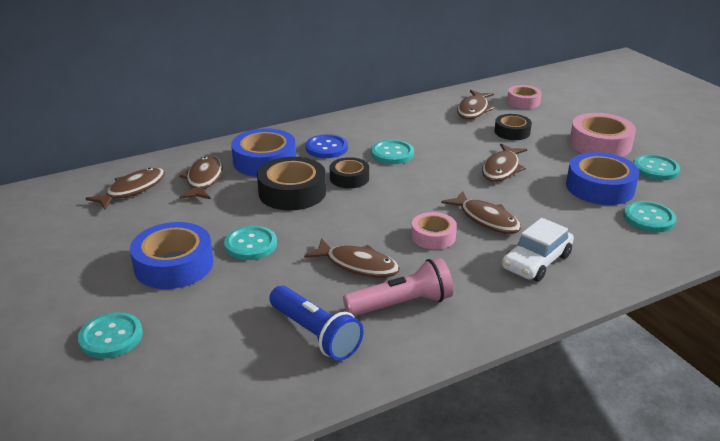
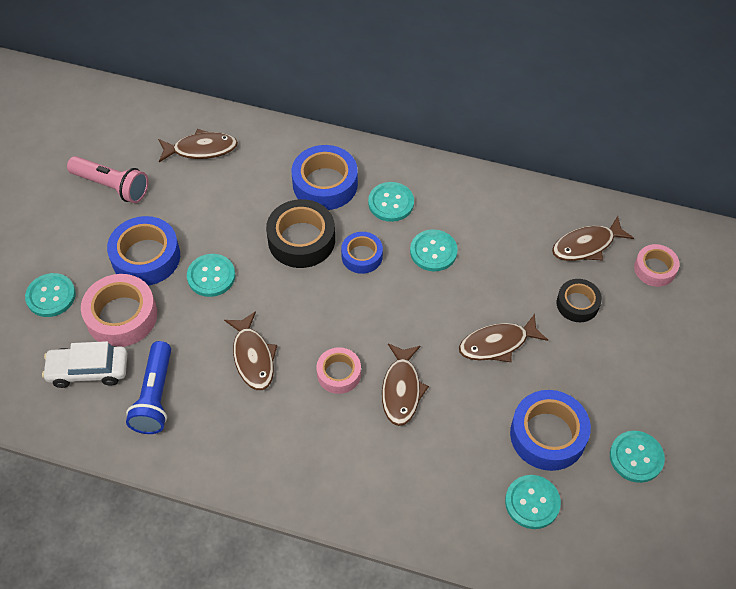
camera: 45 degrees right, 25 degrees up
(204, 180) = (258, 174): brown fish -> none
(326, 148) = (391, 203): blue button -> turquoise button
(349, 178) = (362, 256): black tape -> blue tape
(401, 304) = (234, 419): pink flashlight -> pink flashlight (112, 186)
(536, 262) = (375, 464): white car -> white car (88, 370)
(600, 144) = (637, 385): pink tape -> pink tape (121, 316)

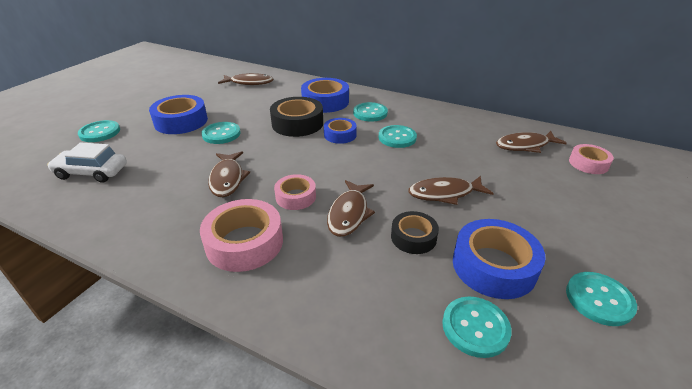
camera: 10 degrees right, 20 degrees down
(112, 186) = (181, 91): pink flashlight -> none
(121, 316) = (141, 147): pink tape -> pink tape (244, 242)
(155, 396) = (131, 193): blue flashlight -> none
(577, 304) = (519, 177): black tape -> black tape (413, 237)

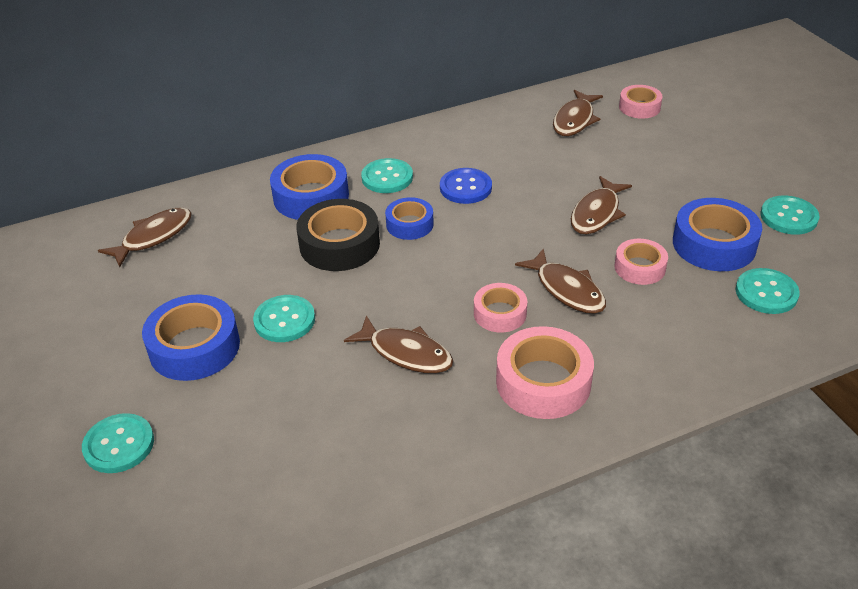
camera: 50 degrees left, 5 degrees up
(92, 172) = (244, 478): white car -> none
(397, 138) = (465, 187): turquoise button -> blue button
(413, 237) = (640, 267): black tape -> pink tape

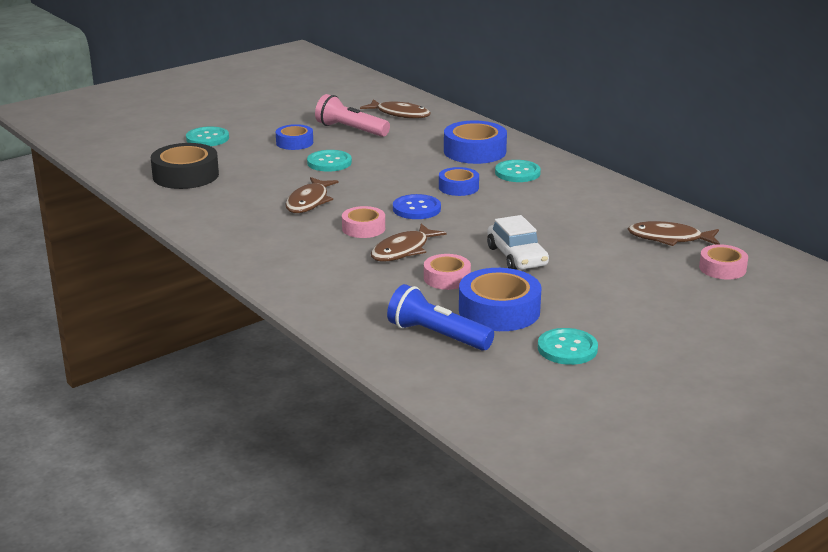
camera: 75 degrees right, 15 degrees down
(180, 287) = (351, 130): none -> pink flashlight
(194, 347) = (294, 142): blue tape -> blue tape, size x0.60
(339, 244) = (420, 168): black tape -> black tape (185, 175)
(465, 187) = (522, 202): blue button -> blue button (416, 209)
(543, 382) = (292, 248): pink tape -> none
(597, 213) = (517, 257): brown fish -> white car
(766, 293) = (437, 335): turquoise button -> blue flashlight

